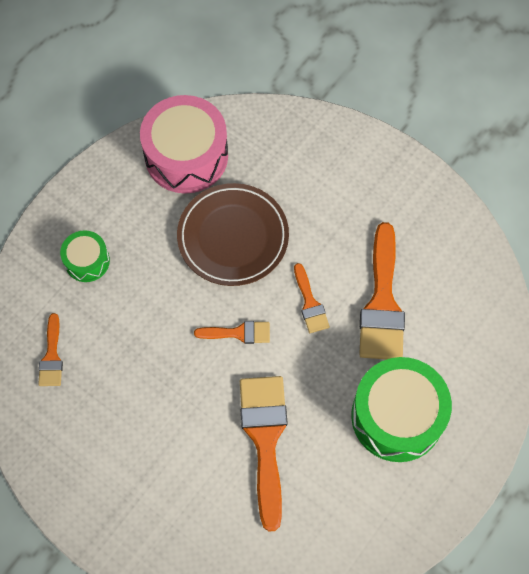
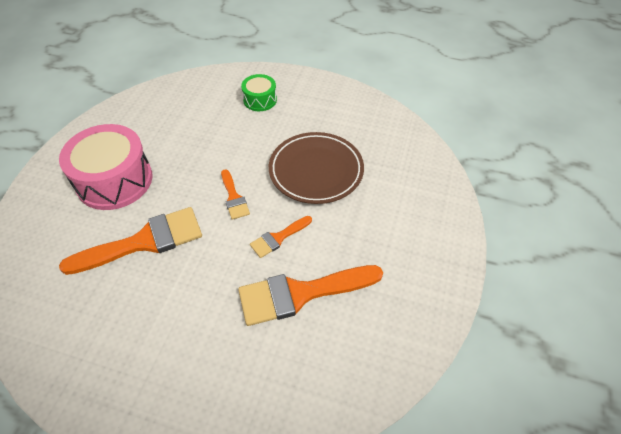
camera: 70 degrees right, 15 degrees down
(52, 356) = (182, 104): orange brush -> none
(186, 156) = (370, 125): pink drum -> pink drum (114, 180)
(397, 416) = (188, 340): green drum -> none

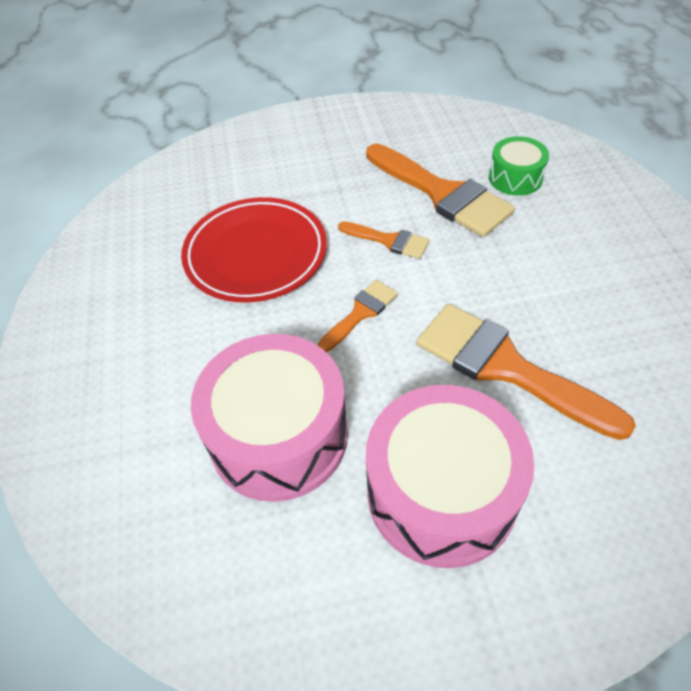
camera: 115 degrees left, 0 degrees up
(192, 140) = (278, 435): none -> pink drum
(260, 100) = (125, 394): green drum -> green drum (515, 178)
(316, 171) = (256, 254): brown plate -> red plate

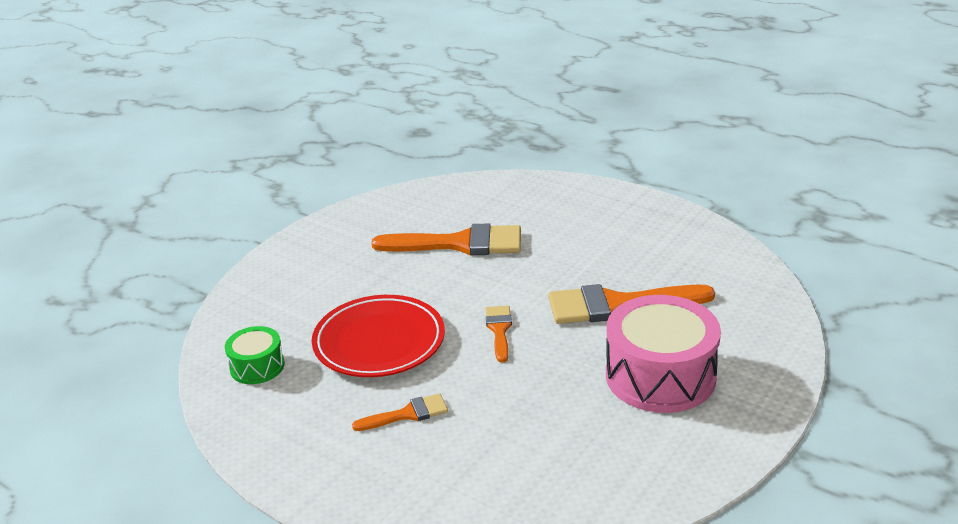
camera: 45 degrees left, 20 degrees down
(278, 435) = (538, 413): pink drum -> none
(389, 241) = (462, 285): orange brush -> orange brush (407, 414)
(515, 178) = (495, 212): green drum -> green drum (257, 366)

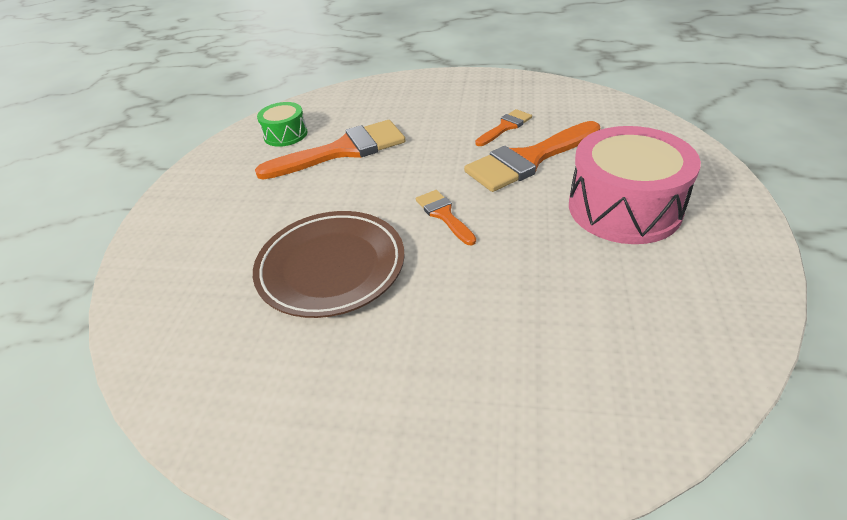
camera: 25 degrees left, 10 degrees up
(257, 366) = (204, 345): green drum -> green drum (285, 134)
(379, 342) = (331, 267): red plate -> brown plate
(407, 414) = (421, 336): orange brush -> orange brush (505, 127)

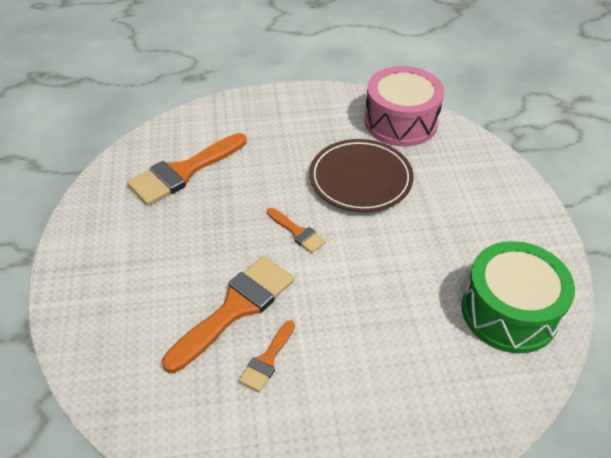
camera: 160 degrees right, 5 degrees up
(285, 134) = (509, 311): green drum -> green drum, size x1.93
(343, 150) = (427, 295): orange brush -> orange brush (183, 172)
(624, 208) = (154, 260): pink drum -> pink drum (401, 122)

